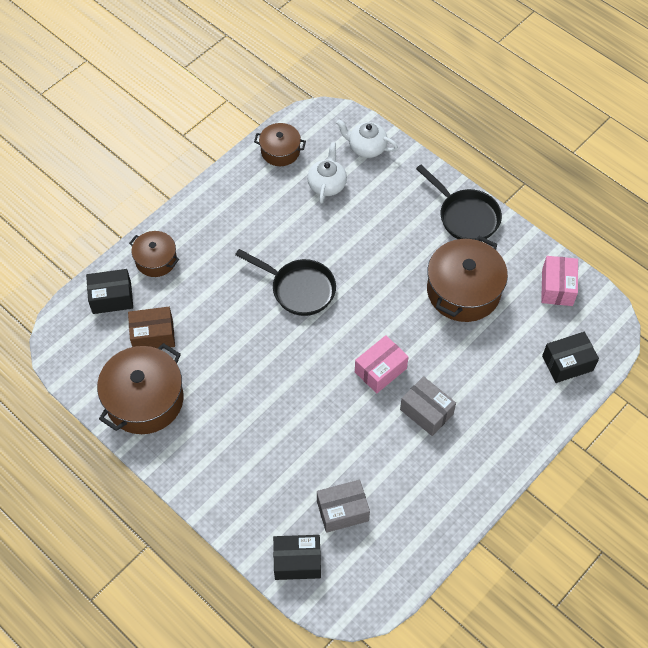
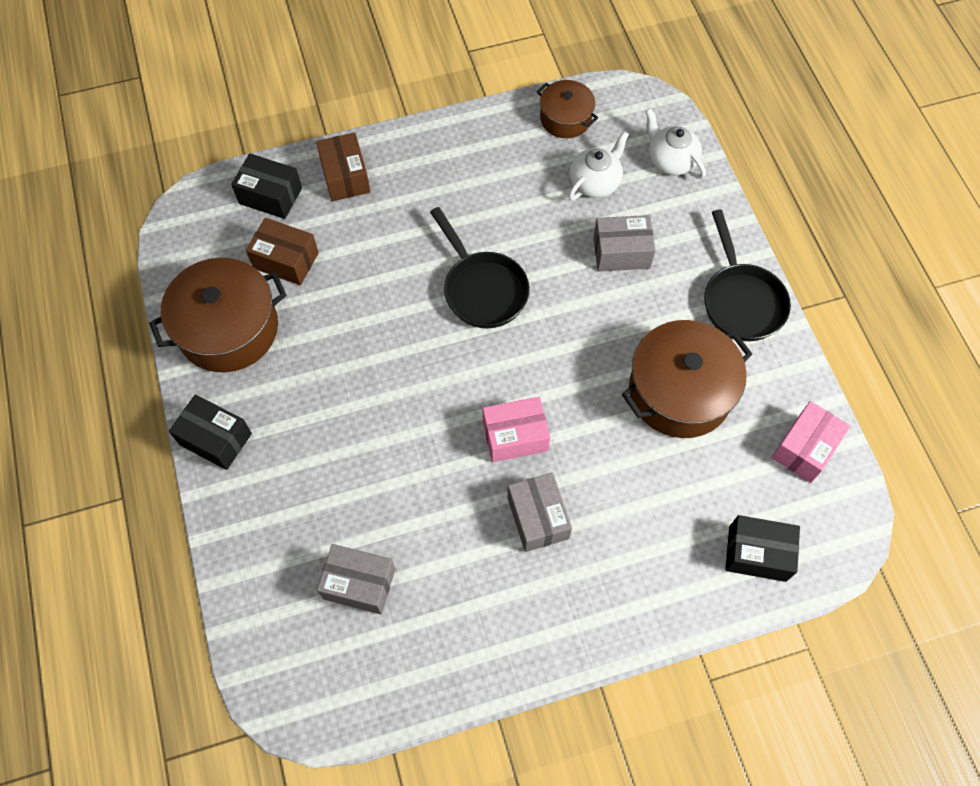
camera: 30 degrees right, 5 degrees up
(156, 260) = (345, 177): brown pot -> brown box
(297, 562) = (267, 615): black box -> black box (215, 439)
(373, 222) = (621, 252): none -> grey box

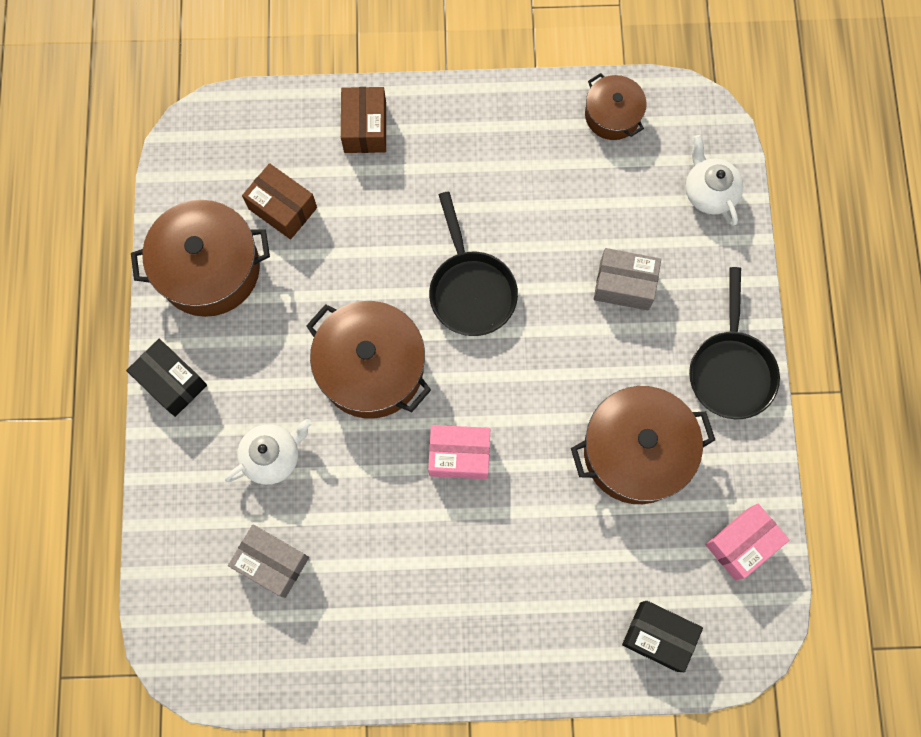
camera: 15 degrees right, 10 degrees up
(270, 196) = (284, 131): black box -> none
(408, 379) = (371, 368): none -> brown pot
(537, 518) = (457, 544): grey box -> none
(595, 182) = (621, 198): white teapot -> white teapot (272, 456)

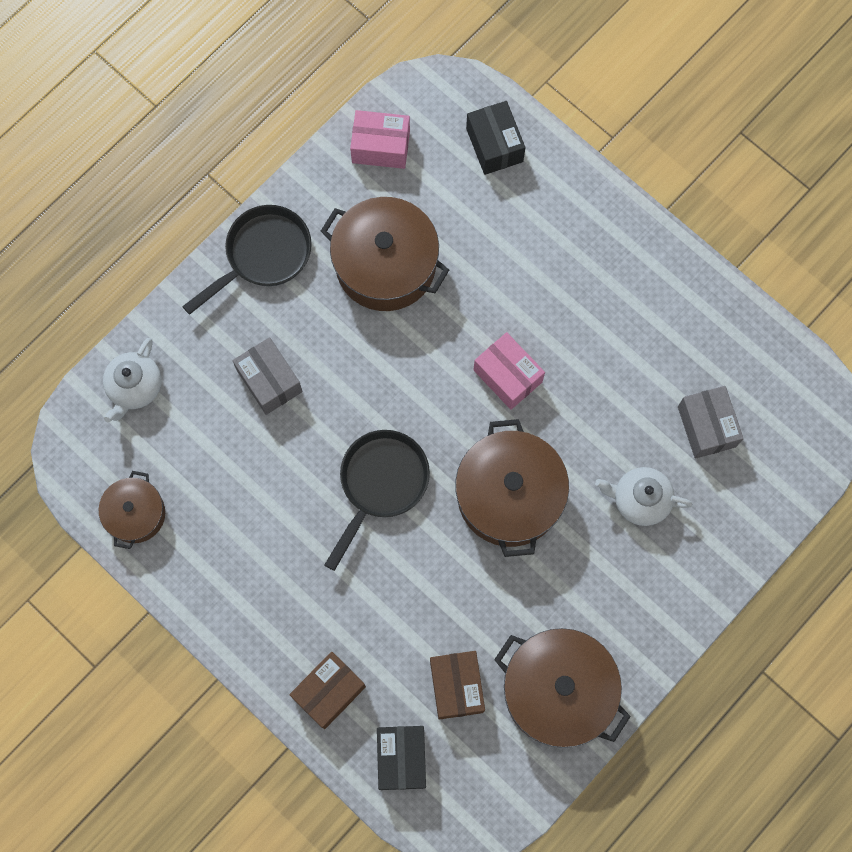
camera: 135 degrees left, 0 degrees up
(171, 382) = (665, 626): black box -> black box (402, 758)

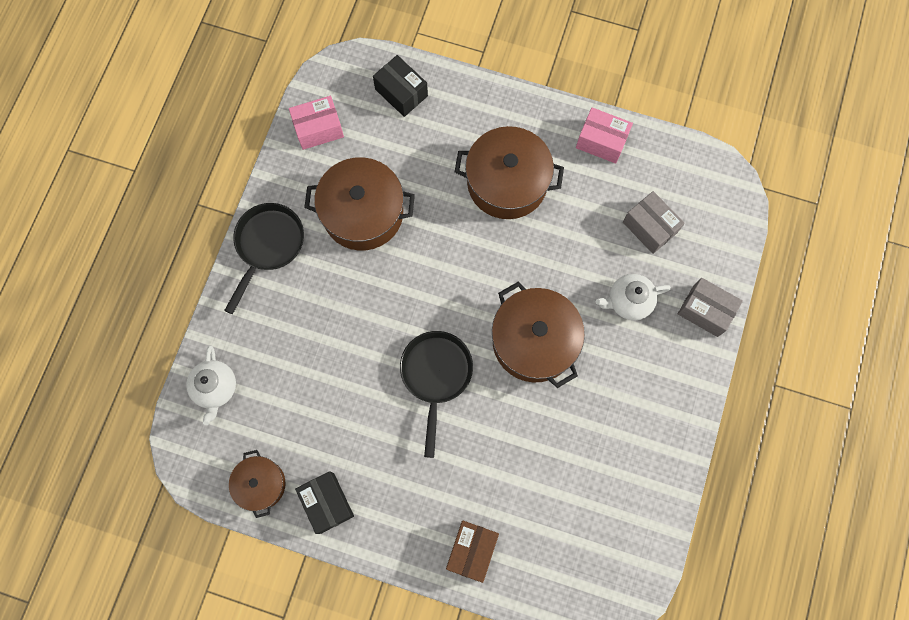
camera: 25 degrees left, 0 degrees up
(269, 381) = (316, 337): grey box -> grey box (705, 311)
(402, 758) = (550, 574): black box -> black box (327, 503)
(456, 686) = (564, 501): brown box -> none
(507, 376) = (491, 254): pink box -> pink box (601, 141)
(558, 691) = (639, 468): brown pot -> brown pot (507, 182)

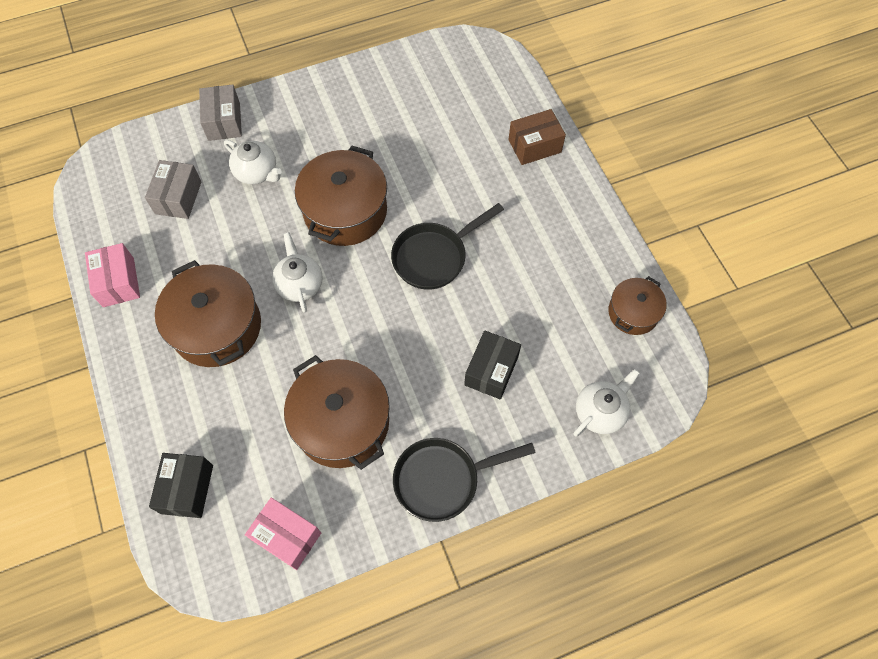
camera: 130 degrees left, 10 degrees down
(327, 503) = (598, 257): black box -> black box (491, 370)
(495, 261) = (299, 284): none -> white teapot

